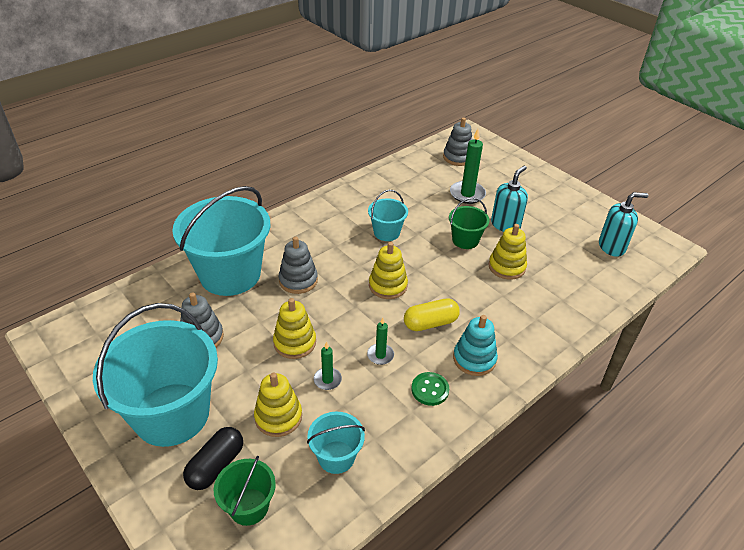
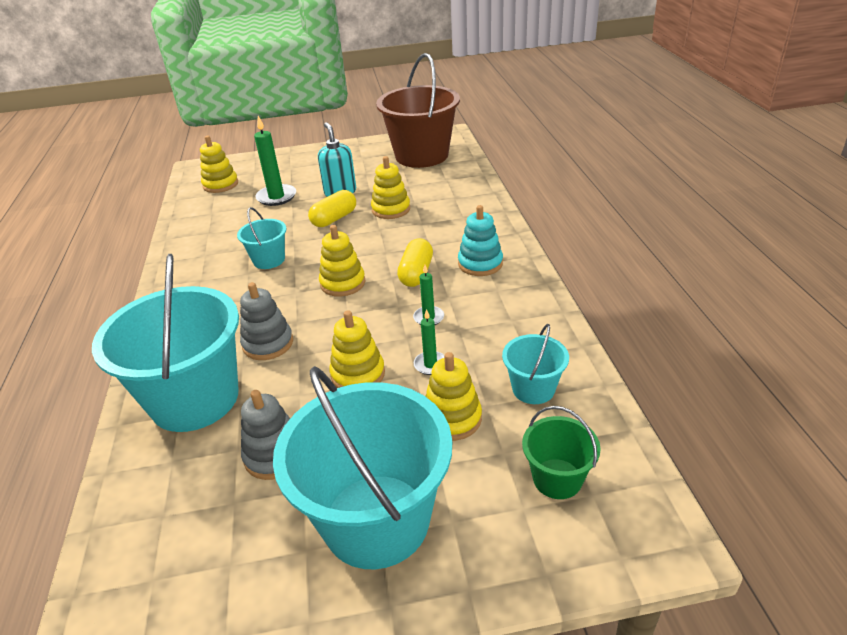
camera: 55 degrees left, 5 degrees down
(216, 466) = (484, 494): black capsule -> none
(430, 390) = (495, 301): green button -> none
(458, 157) = (220, 185): grey stacking toy -> yellow stacking toy
(465, 240) = (334, 219): green bucket -> yellow capsule
(612, 247) = (421, 155): turquoise soap dispenser -> brown bucket

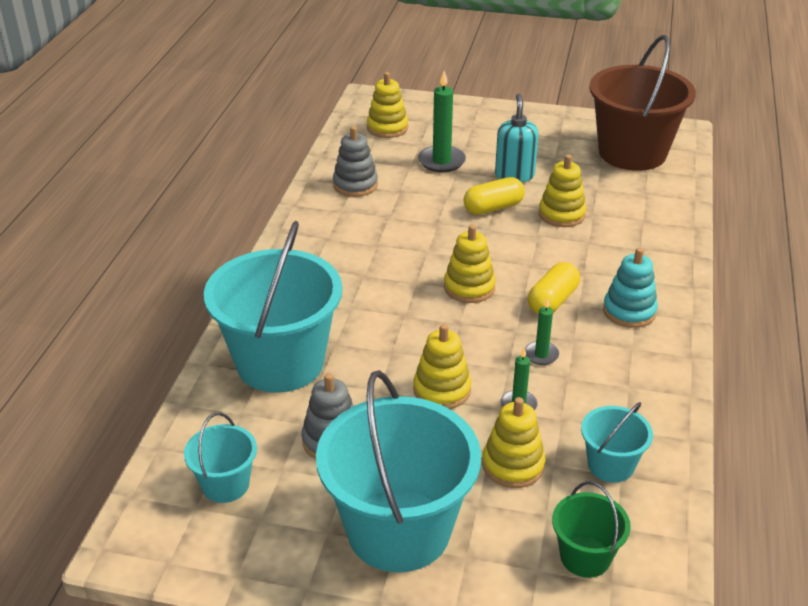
camera: 20 degrees right, 0 degrees up
(268, 343) = (367, 329): grey stacking toy -> grey stacking toy (355, 185)
(269, 260) = (404, 236): turquoise bucket -> turquoise bucket (225, 484)

